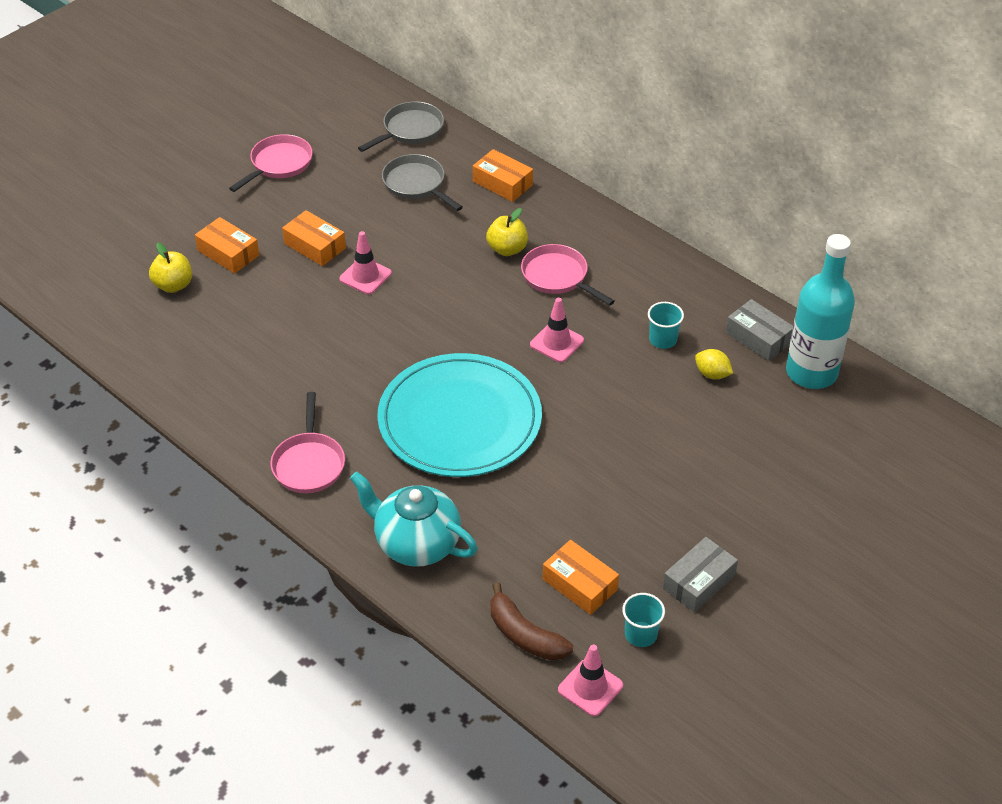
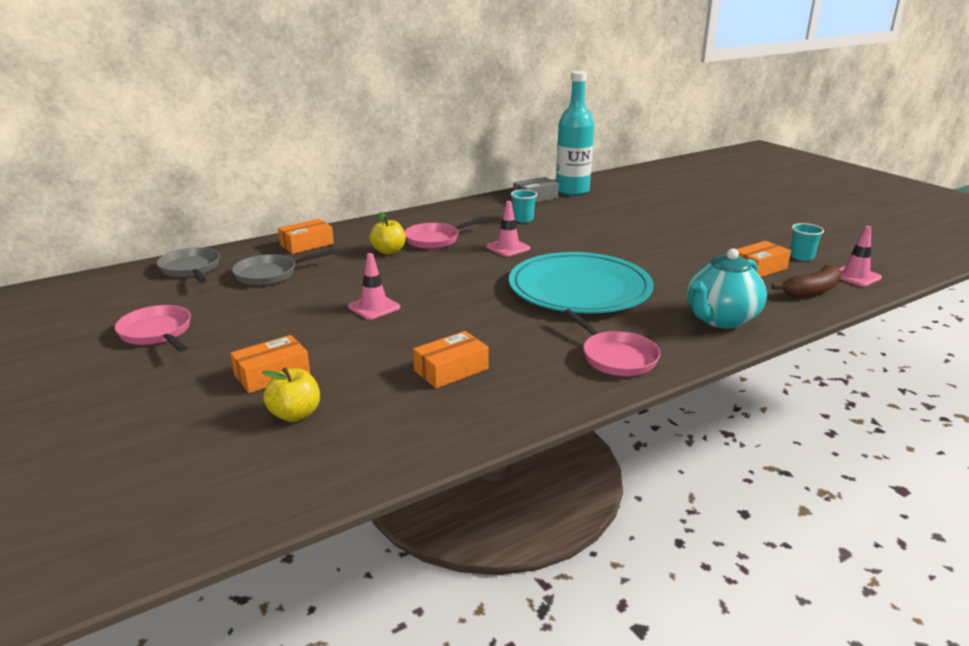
camera: 75 degrees left, 20 degrees down
(309, 463) = (616, 357): pink pan -> pink pan turned 45 degrees clockwise
(315, 246) = (308, 326): orange box -> orange box (451, 370)
(699, 582) = (751, 237): grey box -> none
(712, 374) = (563, 211): yellow lemon -> none

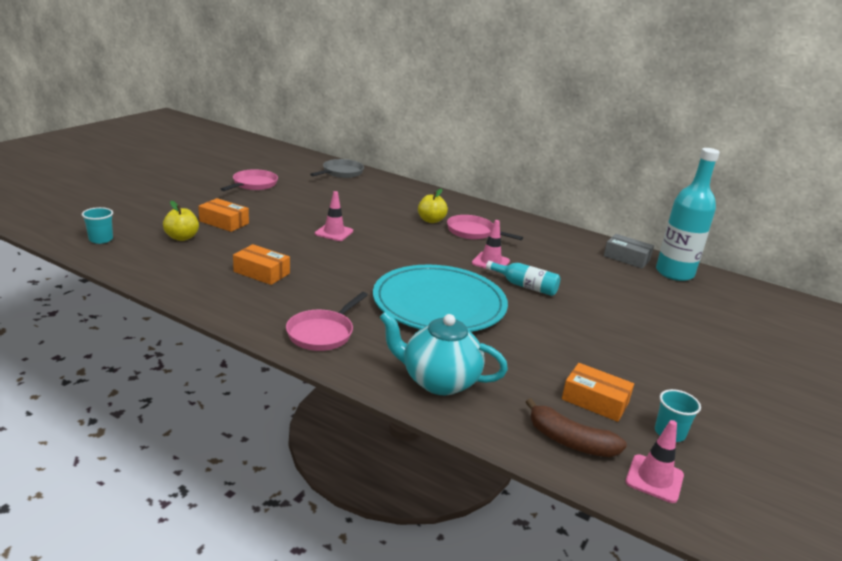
camera: 60 degrees right, 0 degrees up
(270, 274) = (354, 193): grey pan -> none
(307, 244) = (413, 194): orange box -> none
(523, 219) = (564, 260): turquoise cup -> turquoise cup (101, 239)
(565, 246) = (525, 286): none -> turquoise bottle

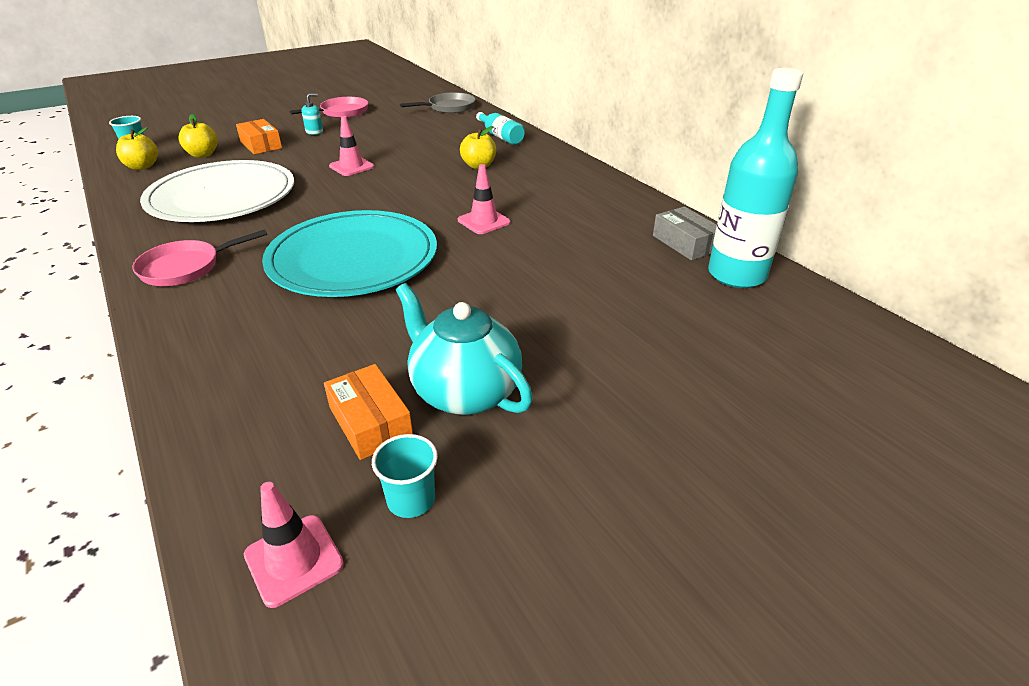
camera: 30 degrees right, 10 degrees up
(138, 256) = (142, 166): none -> yellow apple
(255, 205) = (314, 132): none -> turquoise soap dispenser
(261, 272) = (222, 197): orange box -> white plate
(438, 381) = (221, 347): turquoise teapot -> turquoise teapot (464, 392)
(473, 232) = (511, 184): pink pan -> none
(525, 286) = (487, 256): turquoise bottle -> turquoise bottle (500, 136)
(569, 441) = (260, 466): brown banana -> none

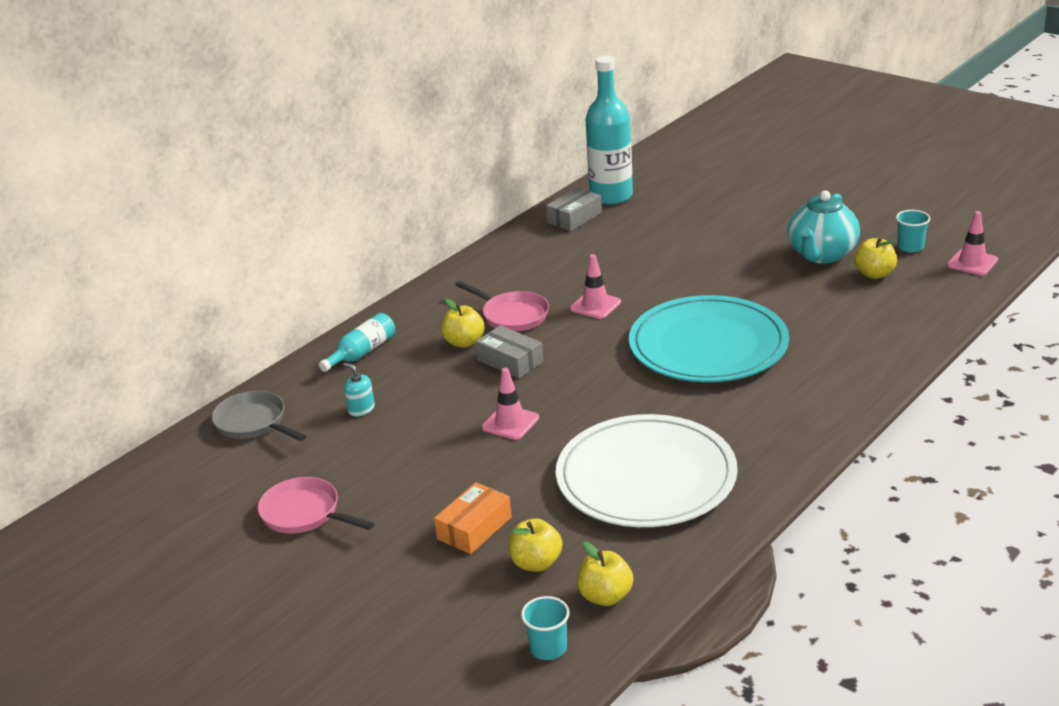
camera: 105 degrees left, 5 degrees down
(185, 267) = (792, 422): pink pan -> pink pan (512, 315)
(314, 132) = (402, 503): turquoise soap dispenser -> turquoise soap dispenser (361, 409)
(370, 422) = (874, 274): orange box -> yellow apple
(432, 177) = (510, 361): none -> grey box

